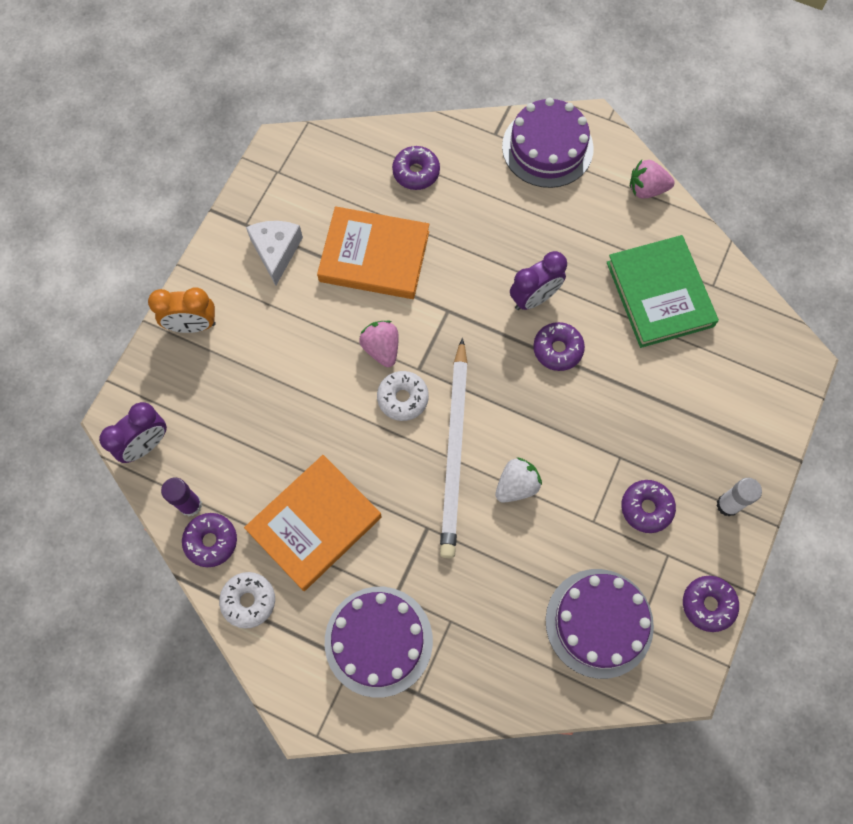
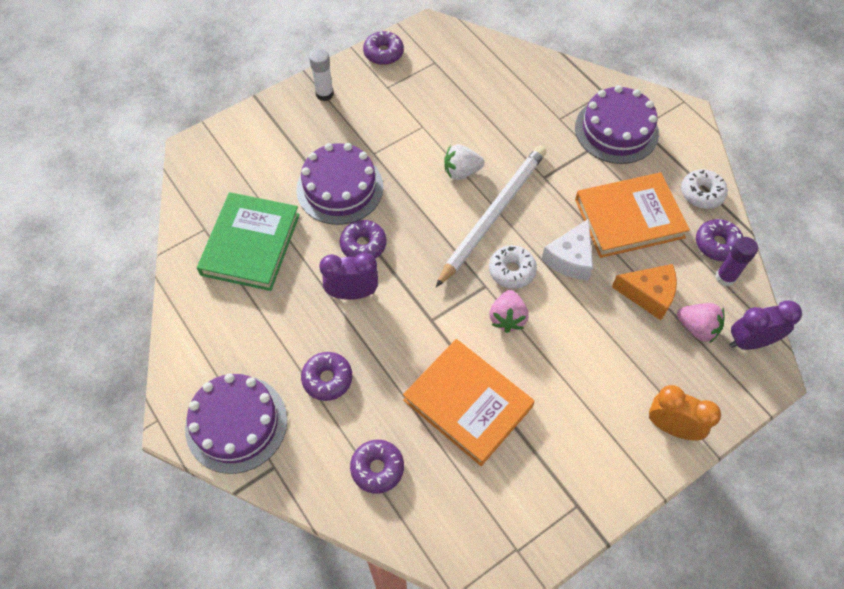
camera: 150 degrees left, 10 degrees down
(260, 444) = (648, 294): none -> orange cheese
(276, 251) = (559, 459): white cheese -> white cheese (570, 258)
(599, 623) = (460, 75): purple cake -> purple cake (340, 188)
(646, 189) = (184, 334): pink strawberry -> pink strawberry (697, 328)
(646, 508) = (380, 117): purple donut -> purple donut (327, 379)

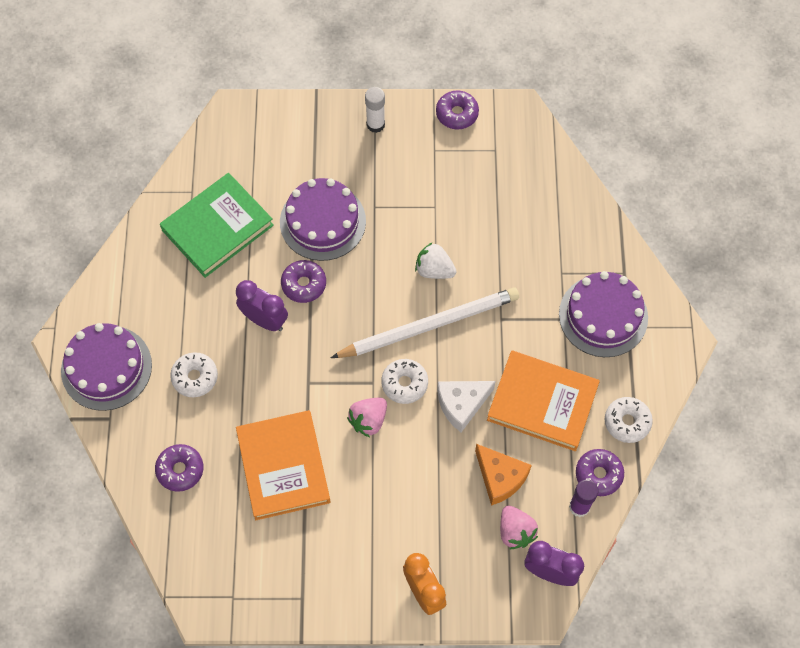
camera: 35 degrees right, 5 degrees up
(327, 379) = (195, 377): purple donut -> white donut

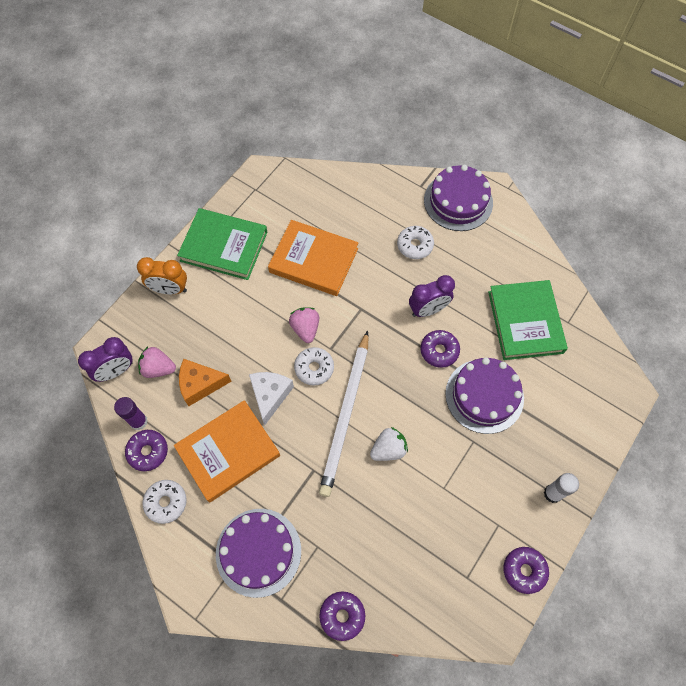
camera: 125 degrees right, 0 degrees up
(180, 470) = (356, 205): purple donut -> purple donut (342, 616)
(331, 575) = (224, 246): none -> green book

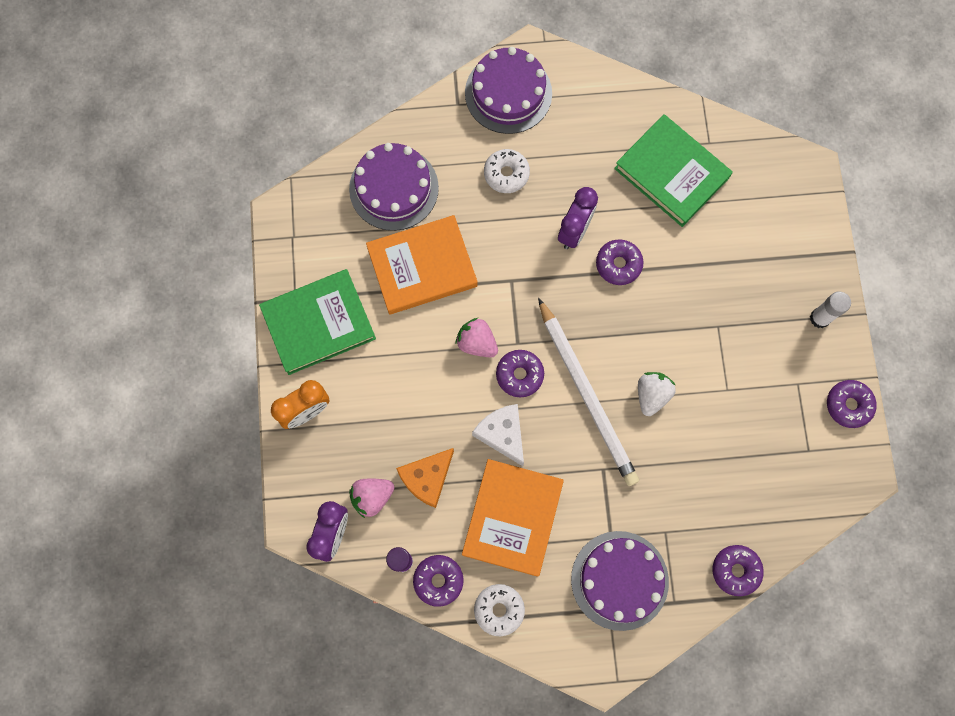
camera: 40 degrees left, 10 degrees up
(314, 368) = (519, 375): white donut -> purple donut
(484, 396) = (693, 275): purple cake -> purple cake (394, 188)

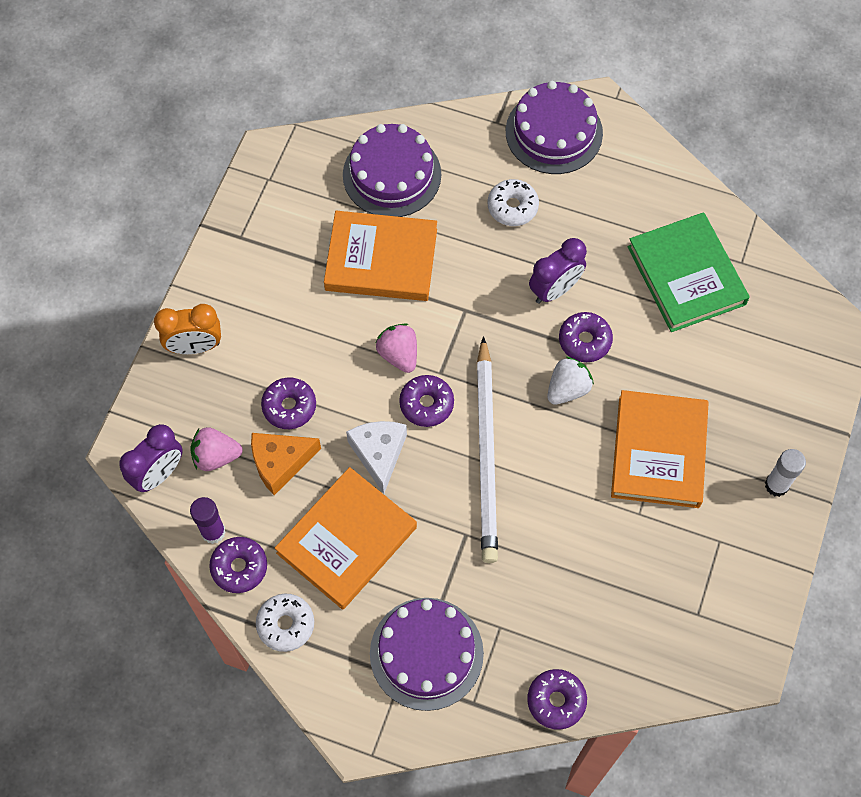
camera: 25 degrees right, 10 degrees down
(318, 323) = (251, 269): green book -> none
(652, 395) = (555, 483): white strawberry -> white strawberry (567, 389)
(719, 332) = (659, 452): none -> orange book
(848, 405) = (765, 587): purple donut -> purple donut (289, 406)

